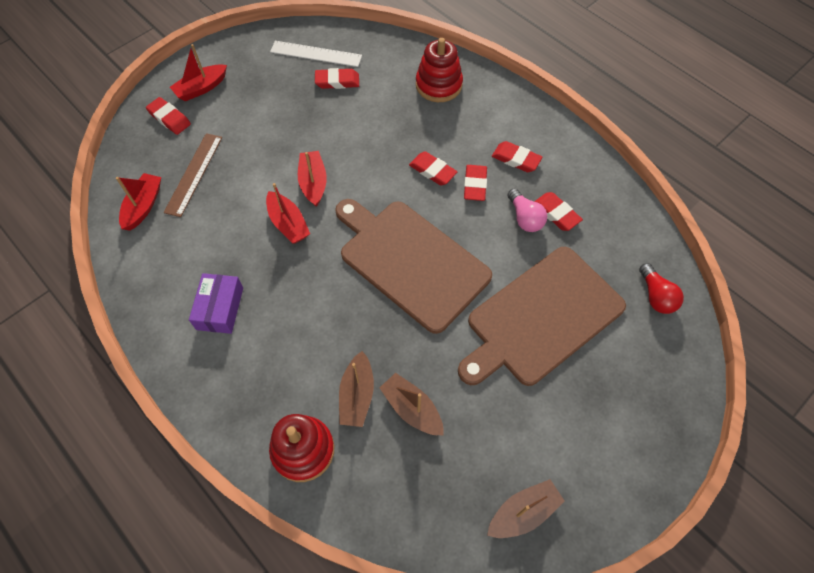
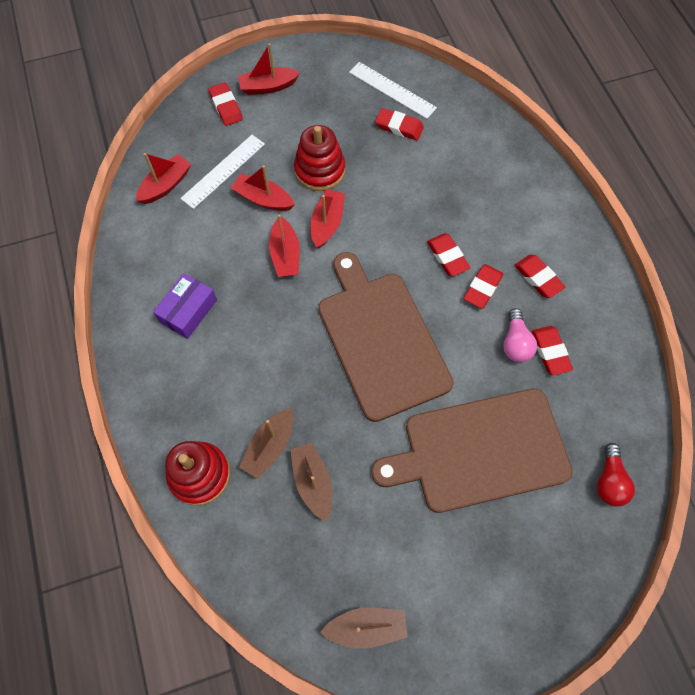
camera: 25 degrees right, 5 degrees up
(194, 174) = (223, 171): brown ruler -> white ruler
(244, 184) = (263, 199): none -> red boat
(438, 85) = (498, 168): red stacking toy -> red stacking toy (320, 170)

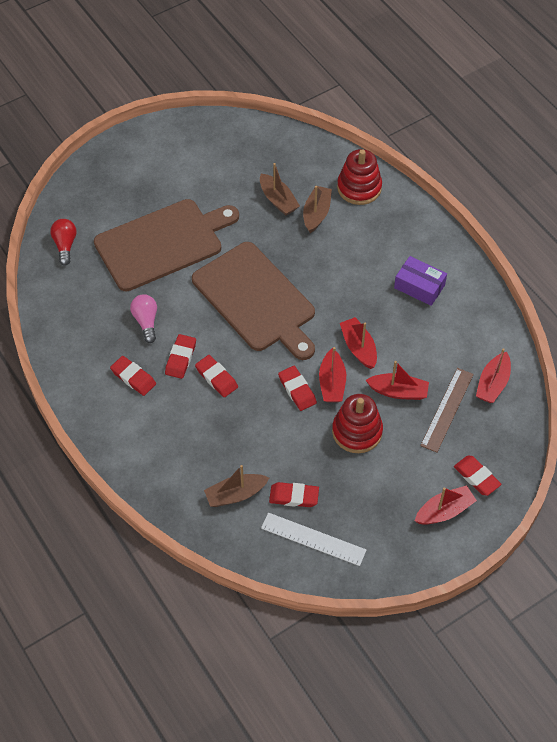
camera: 165 degrees right, 10 degrees down
(188, 311) = (419, 286): purple box -> purple box turned 75 degrees counterclockwise
(223, 171) = (447, 409): white ruler -> brown ruler
(366, 627) = (218, 137): brown boat -> brown boat (235, 494)
(550, 351) = (117, 321): red eraser -> red eraser (297, 390)

